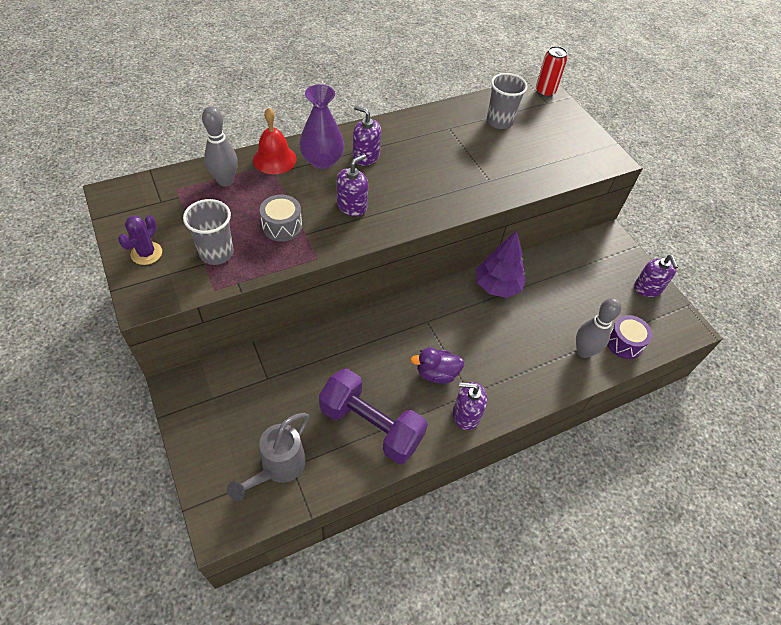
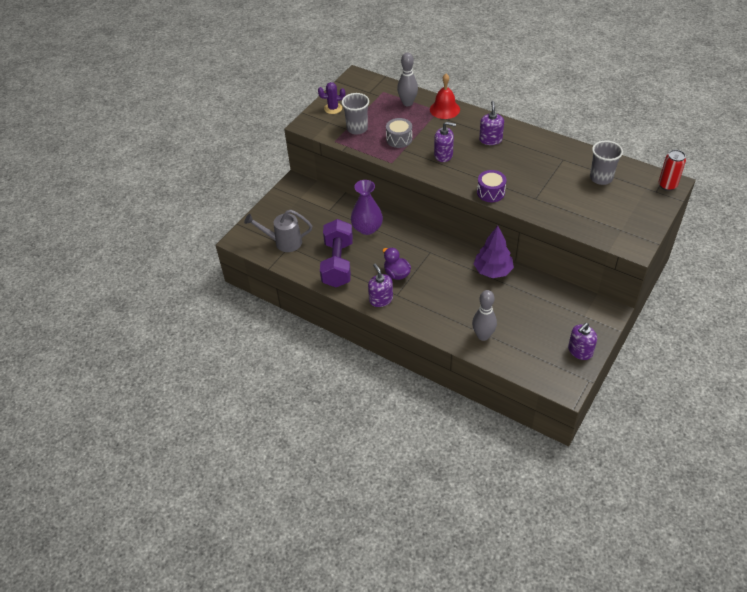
camera: 65 degrees right, 5 degrees down
(322, 160) = (465, 126): purple vase -> purple vase (367, 228)
(624, 343) = (512, 355): purple drum -> purple drum (490, 192)

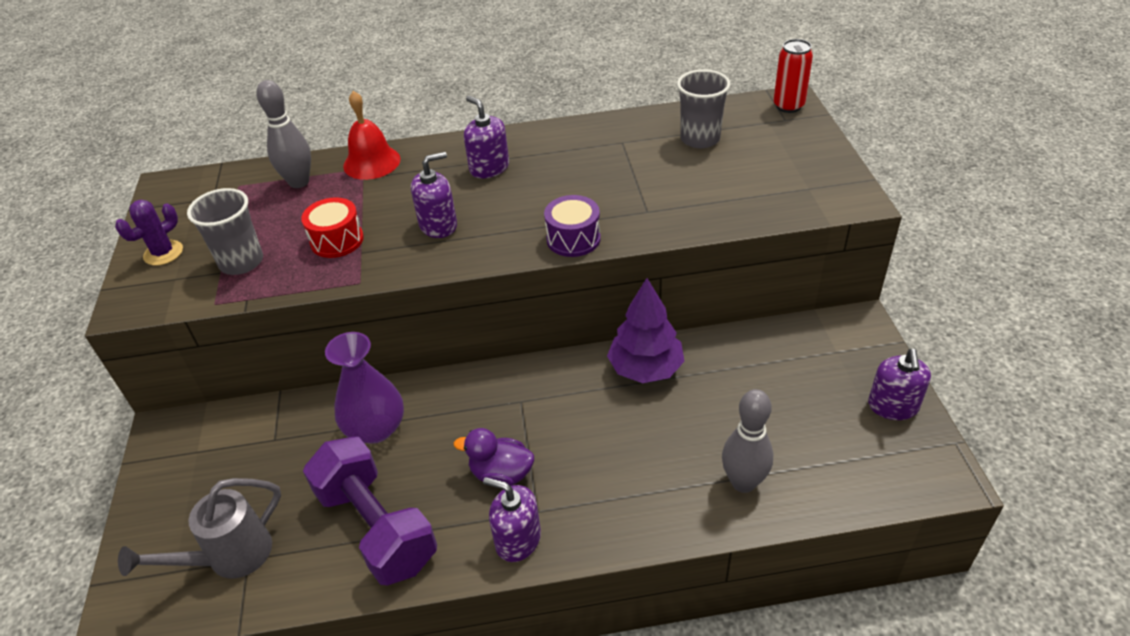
camera: 40 degrees left, 5 degrees down
(399, 139) = (337, 240): grey drum -> red drum

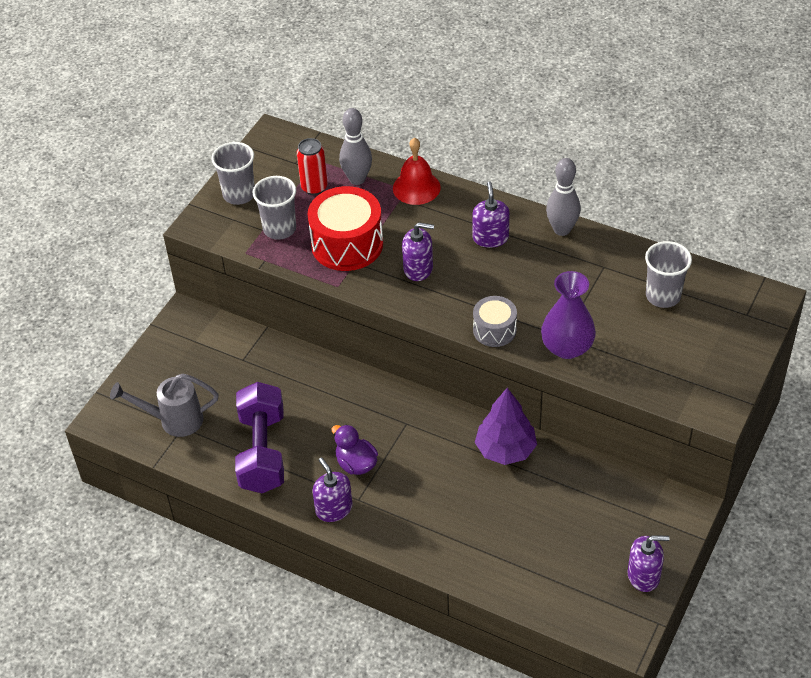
camera: 35 degrees right, 5 degrees up
(163, 253) = (239, 194): purple cactus -> grey cup
(337, 240) = (347, 244): red drum -> red drum, size x1.75
(375, 428) = (305, 388): purple vase -> purple vase (567, 347)
(573, 239) = (494, 330): purple drum -> grey drum
(743, 482) = (495, 560): grey bowling pin -> grey bowling pin (562, 230)
(788, 106) = (763, 303): red can -> red can (314, 187)
(893, 406) = (643, 575): purple soap dispenser -> purple soap dispenser turned 135 degrees counterclockwise

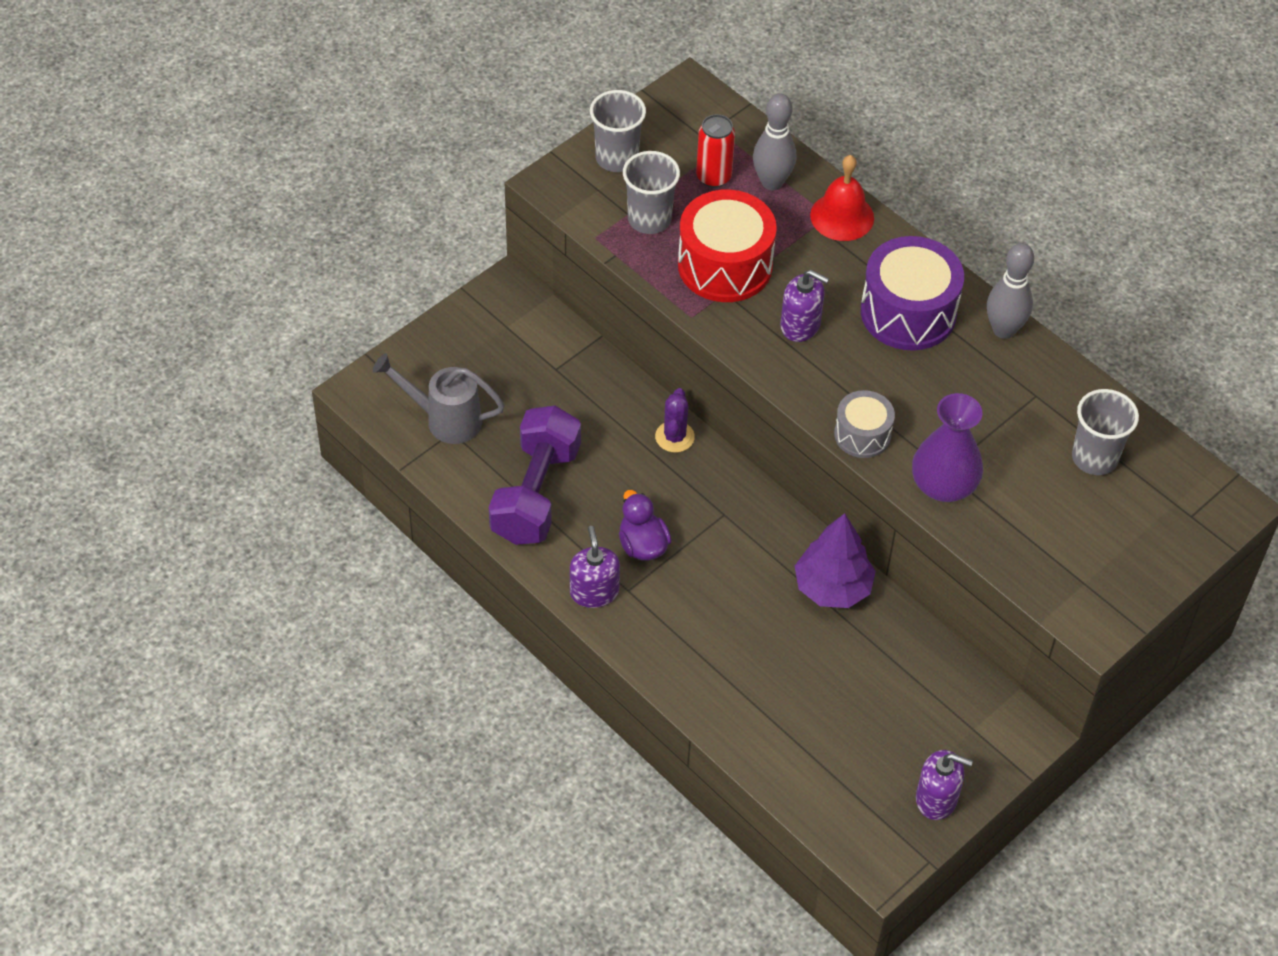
camera: 15 degrees right, 5 degrees up
(348, 380) = (674, 437): none -> purple cactus
(490, 238) = (908, 312): purple soap dispenser -> purple drum

